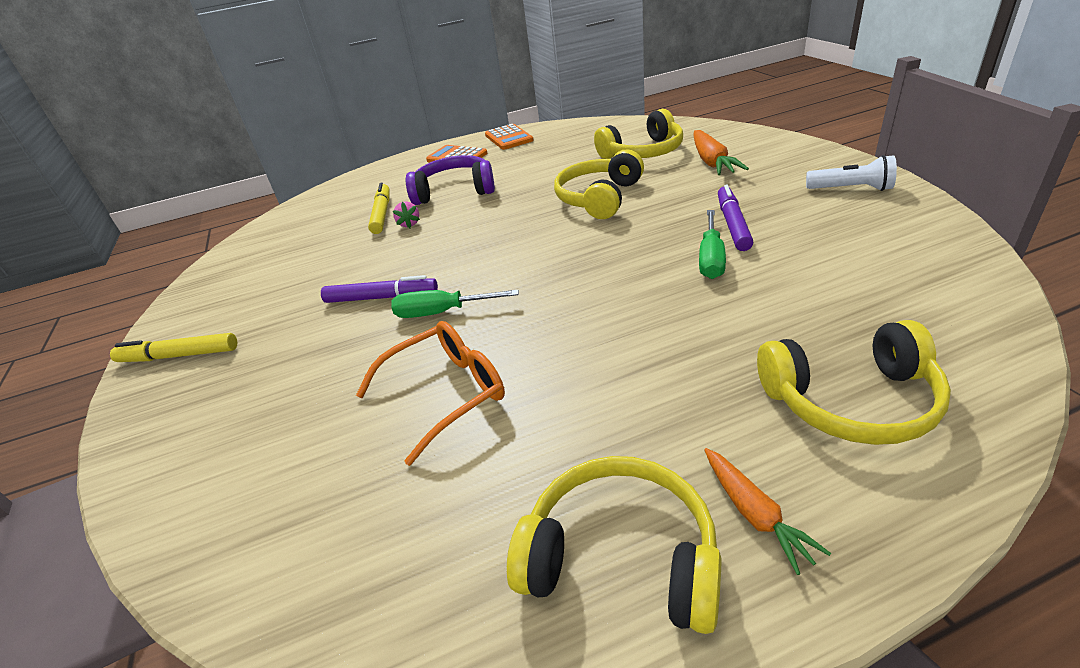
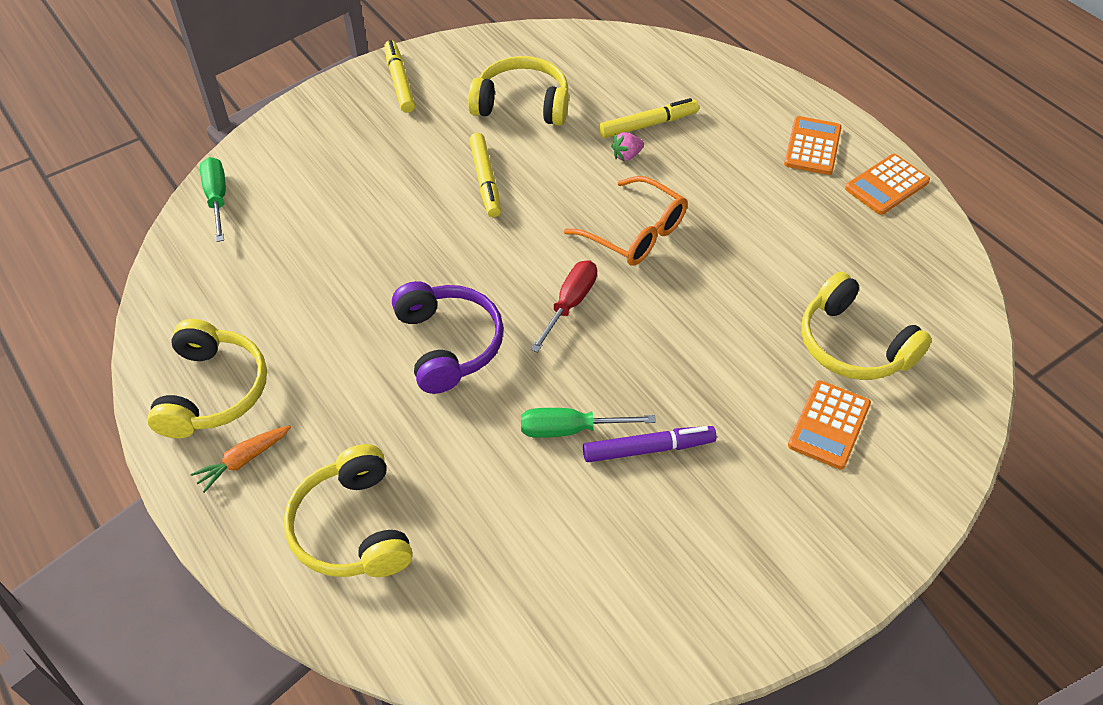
camera: 70 degrees right, 15 degrees up
(381, 298) = (485, 180): purple marker -> yellow marker
(442, 312) = (464, 231): green screwdriver -> green screwdriver (217, 199)
(446, 393) = (358, 264): orange glasses -> orange glasses (636, 233)
(454, 191) = (711, 172): purple headphones -> purple headphones (448, 344)
(566, 255) = (569, 304): none -> red screwdriver
(599, 198) = (705, 314): yellow headphones -> yellow headphones (522, 104)
(712, 162) = (829, 425): orange carrot -> orange calculator
(851, 189) = (756, 579): white flashlight -> none

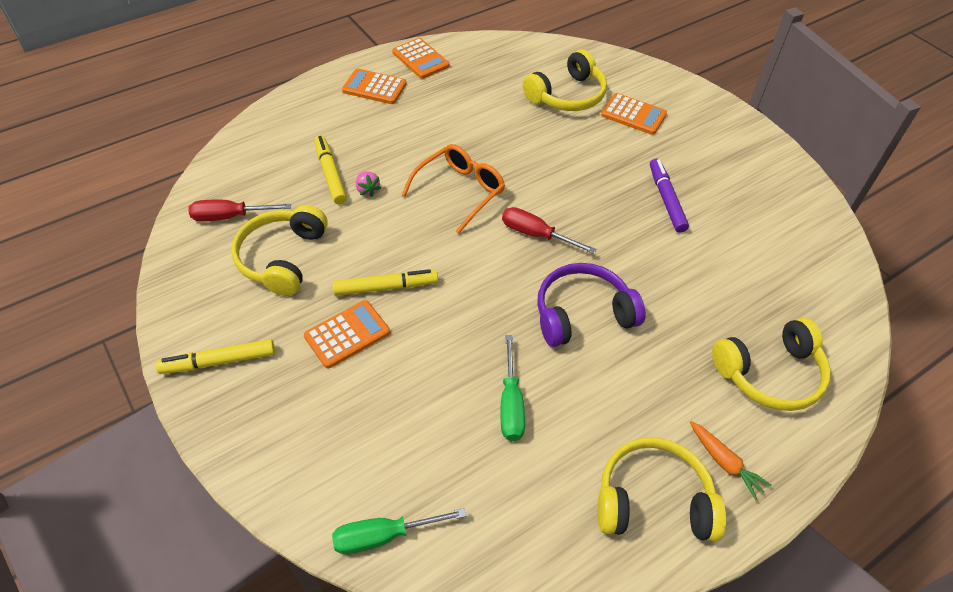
camera: 90 degrees left, 0 degrees up
(426, 158) = (347, 334): none -> orange calculator
(570, 429) = (656, 239): green screwdriver -> green screwdriver (511, 403)
(575, 62) = (230, 216): none -> red screwdriver

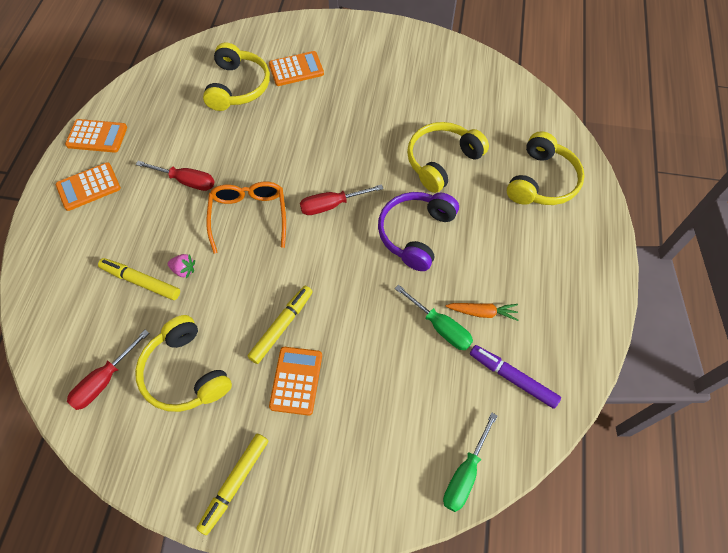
camera: 45 degrees left, 10 degrees up
(444, 132) = (186, 181): none -> red screwdriver
(653, 500) = (565, 308): yellow headphones -> yellow headphones (442, 161)
(666, 199) = (379, 116): purple marker -> purple marker (512, 378)
(724, 462) = (573, 253): orange carrot -> orange carrot (482, 312)

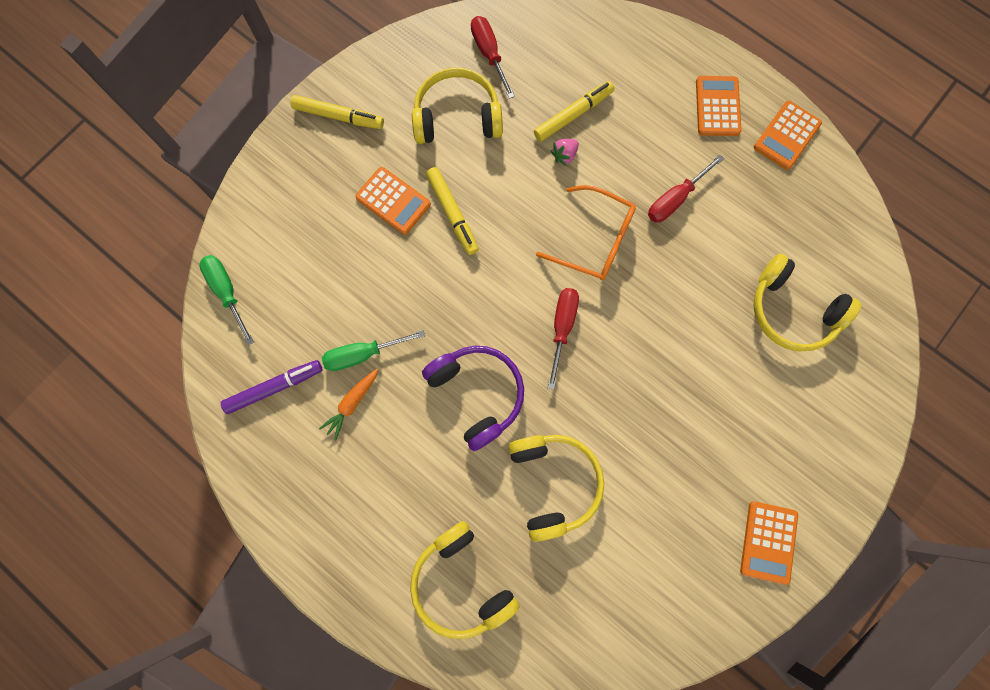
camera: 120 degrees right, 15 degrees up
(235, 483) = (338, 116): yellow marker -> yellow marker turned 135 degrees clockwise
(296, 69) = (789, 392): orange calculator -> orange calculator (768, 542)

